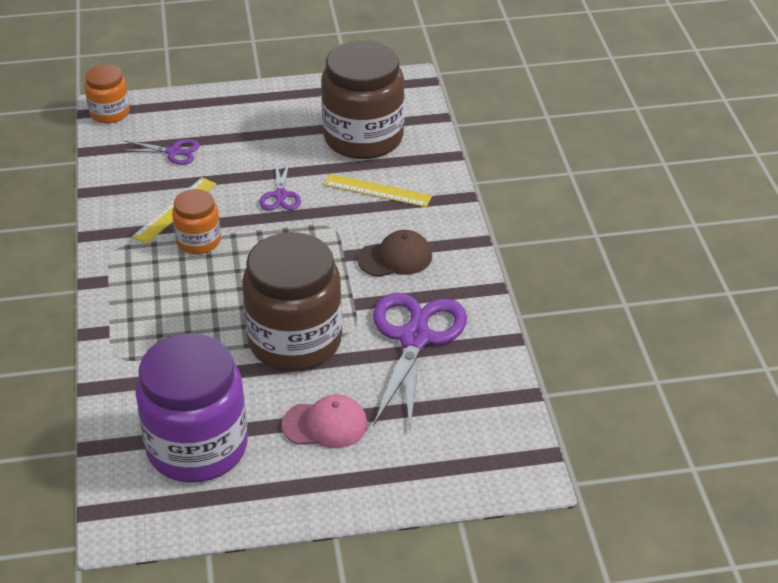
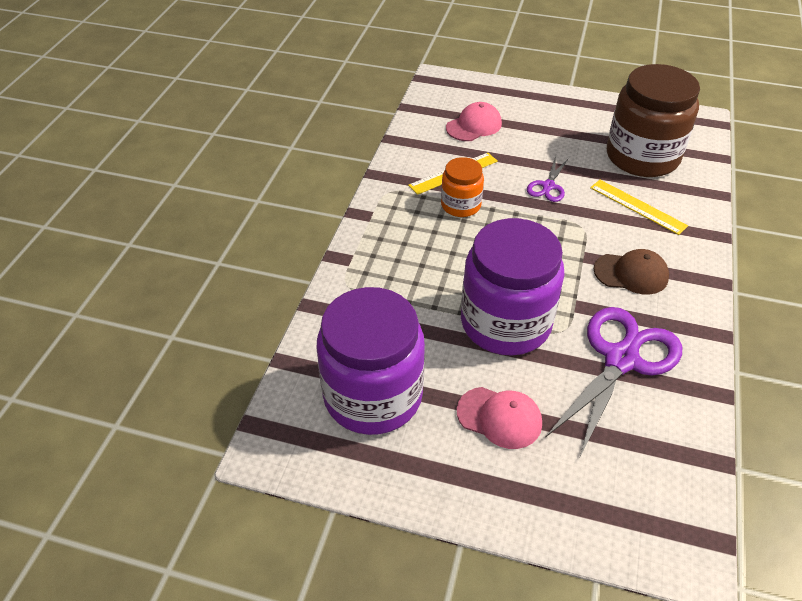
camera: 25 degrees right, 5 degrees up
(109, 113) = (438, 82): orange jar -> none
(173, 152) = (474, 126): purple scissors -> pink cap
(295, 341) = (505, 323): brown jar -> purple jar

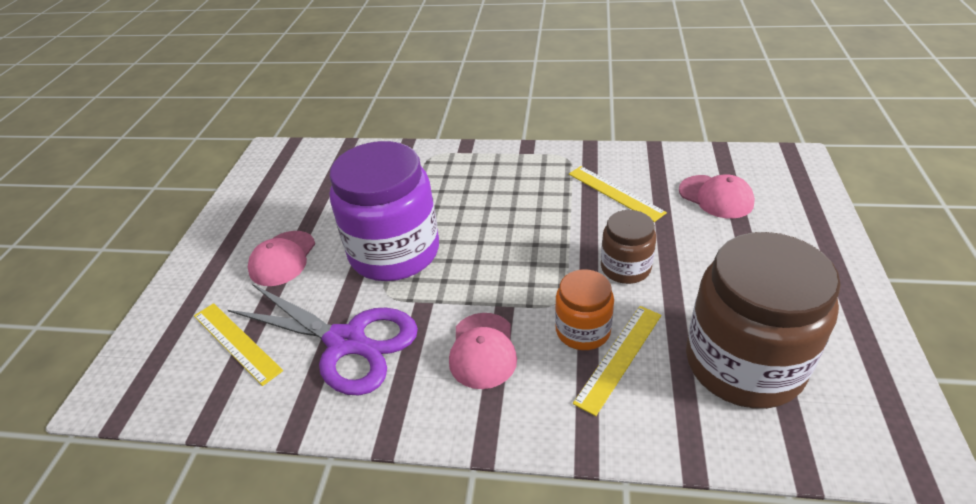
camera: 85 degrees right, 5 degrees down
(373, 396) = (313, 188): purple jar -> none
(461, 205) = (562, 204): orange jar -> orange jar (583, 330)
(548, 186) = (625, 268): purple scissors -> brown jar
(619, 447) = (237, 342): none -> yellow ruler
(631, 273) = (483, 350): brown cap -> pink cap

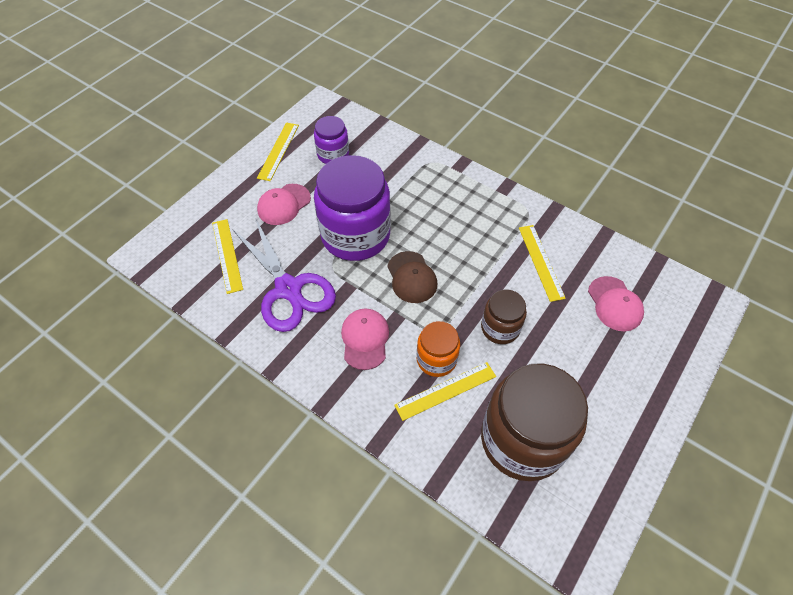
camera: 25 degrees right, 15 degrees up
(242, 211) = (278, 151): none -> yellow ruler
(314, 189) = (333, 154): none -> purple jar
(483, 350) = (365, 339): pink cap -> pink cap turned 150 degrees clockwise
(491, 264) = (411, 277): none -> brown cap

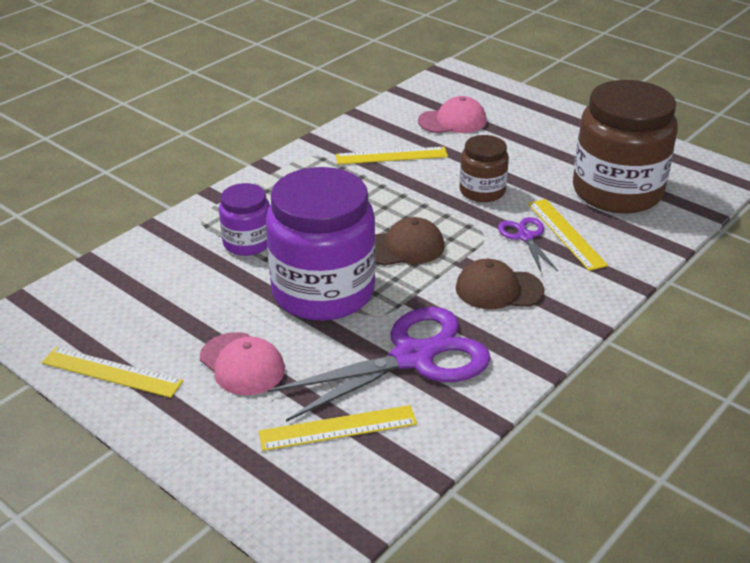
camera: 85 degrees left, 20 degrees down
(333, 154) = (146, 309): purple jar -> purple jar (247, 243)
(365, 339) = (498, 289): pink cap -> brown cap
(436, 359) = (525, 237): orange jar -> purple scissors

